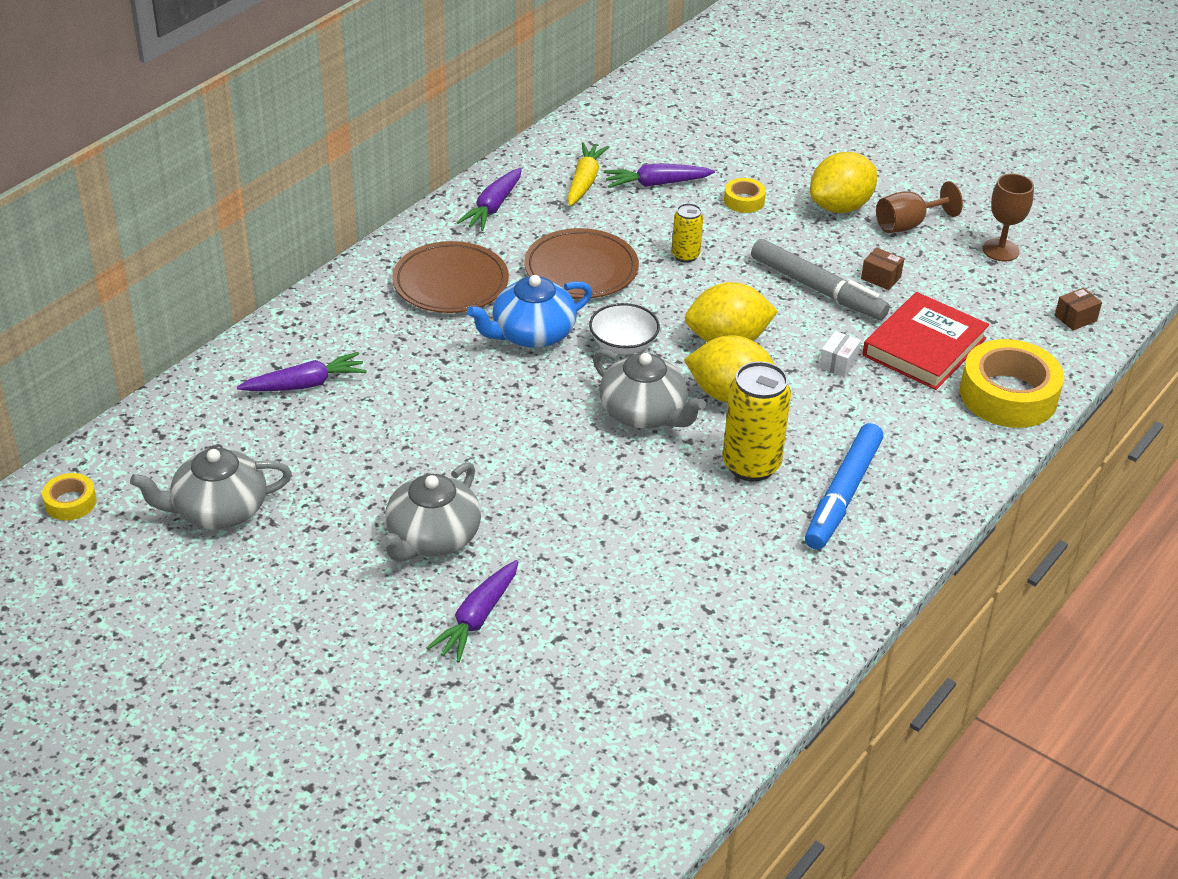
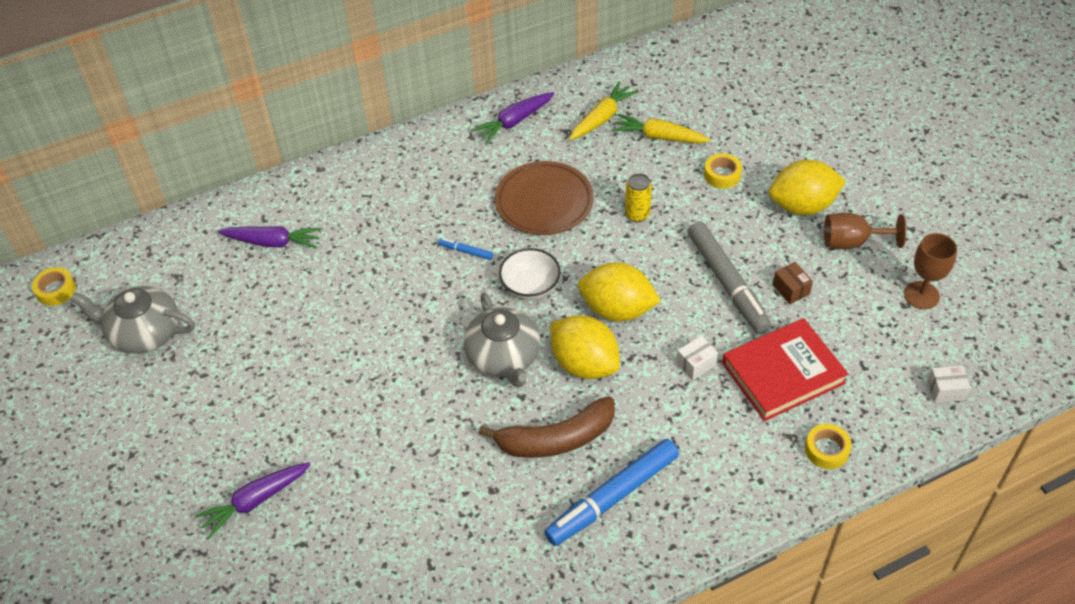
camera: 30 degrees right, 10 degrees up
(432, 538) = (271, 414): grey teapot -> none
(450, 283) = (436, 184): brown plate -> none
(531, 334) = (466, 251): blue teapot -> blue marker
(657, 184) = (660, 137): purple carrot -> yellow carrot
(751, 465) = (556, 439): yellow can -> brown banana
(1008, 395) = (826, 450): yellow tape -> yellow tape, size x0.48
(1075, 318) = (945, 390): brown box -> white box

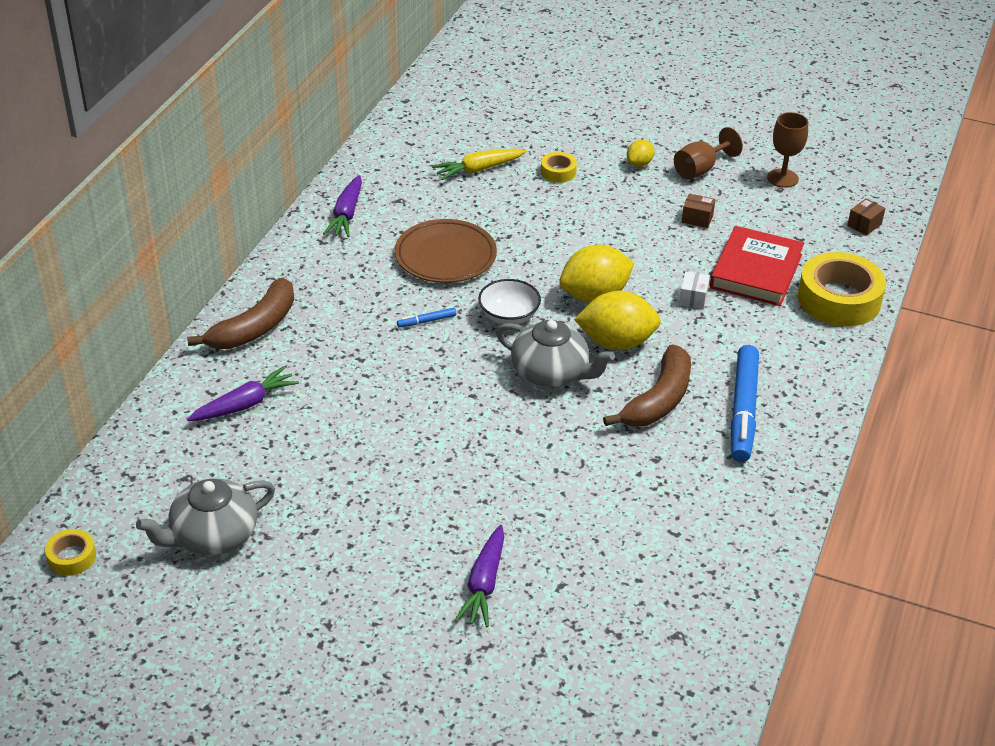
camera: 45 degrees left, 10 degrees down
(346, 183) = (254, 328): none -> brown banana
(601, 118) = (416, 178): yellow carrot -> none
(637, 214) = (529, 228): yellow can -> none
(727, 283) = (650, 237): grey marker -> none
(802, 206) = (639, 164): yellow lemon -> yellow lemon, size x0.51
(826, 450) = (839, 299): yellow tape -> yellow tape, size x2.10
(945, 390) = (864, 225): white box -> brown box

